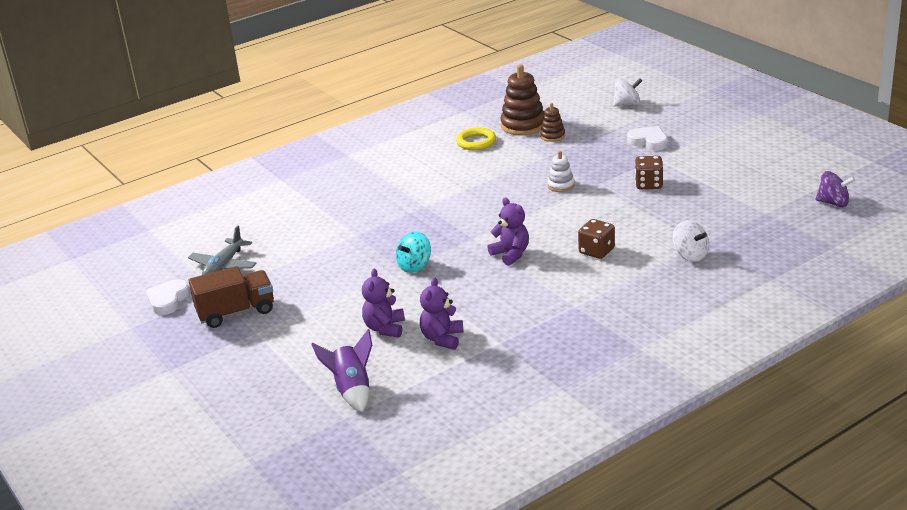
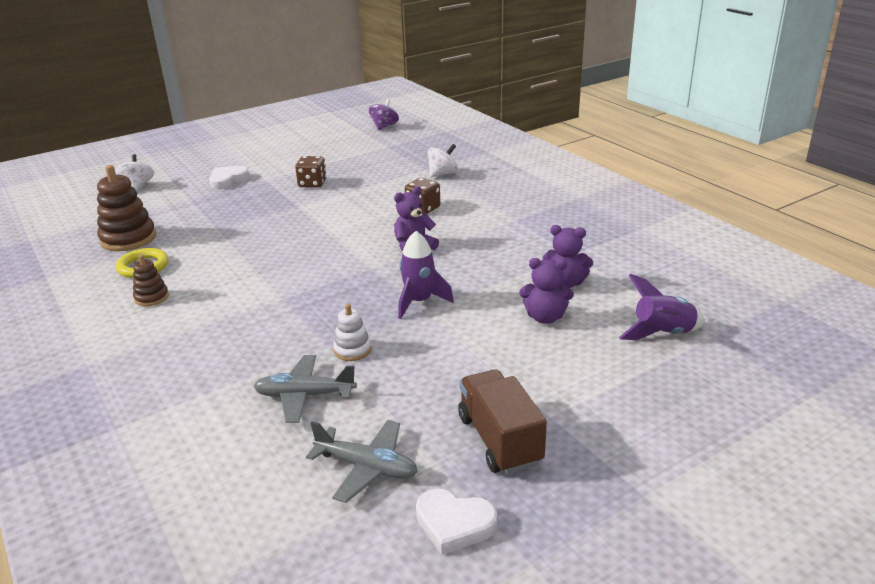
camera: 90 degrees left, 0 degrees up
(299, 234) = (304, 395): none -> grey plane
(415, 266) = (419, 302): turquoise spinning top -> purple rocket
(552, 136) = (171, 223): brown stacking toy -> brown stacking toy (151, 297)
(561, 185) = (287, 221): white stacking toy -> white stacking toy (352, 350)

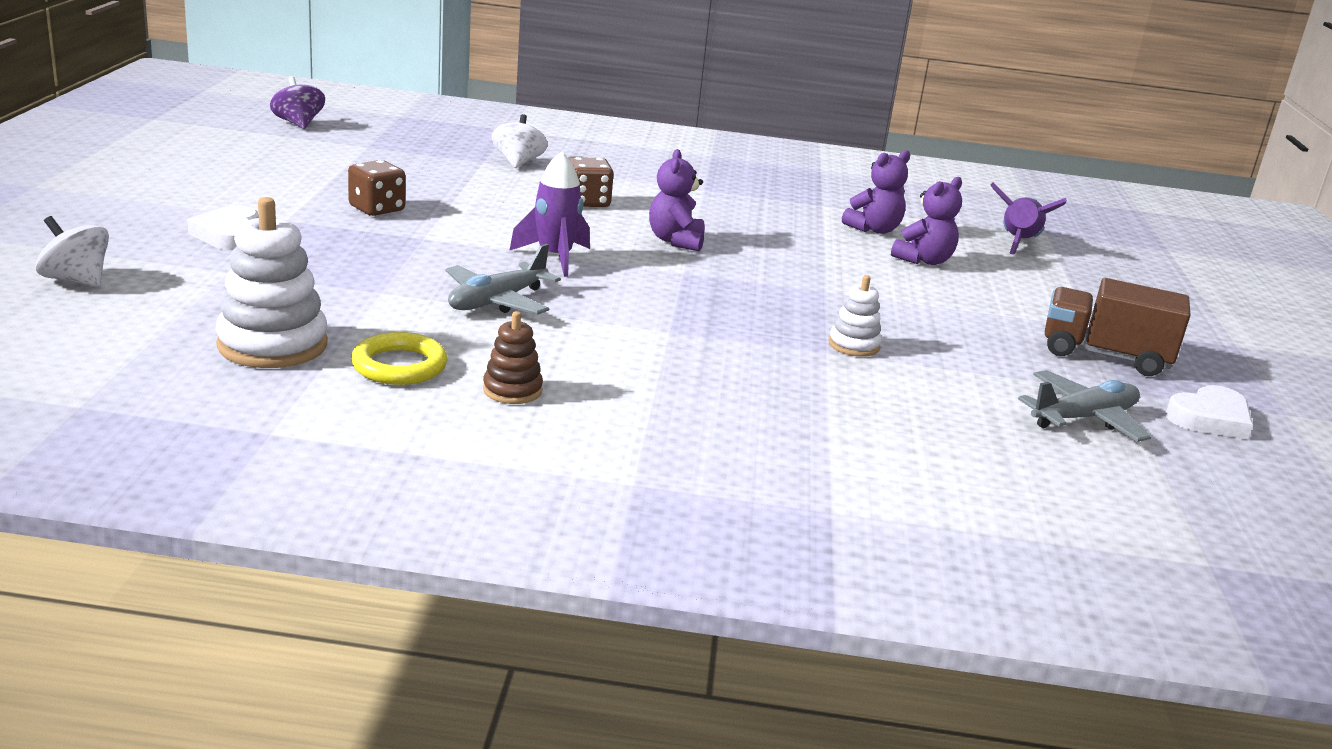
camera: 55 degrees left, 5 degrees down
(128, 239) = (272, 345): brown stacking toy -> white stacking toy
(304, 395) = (913, 397): grey plane -> grey plane (497, 301)
(419, 302) = (804, 285): purple rocket -> purple rocket (555, 258)

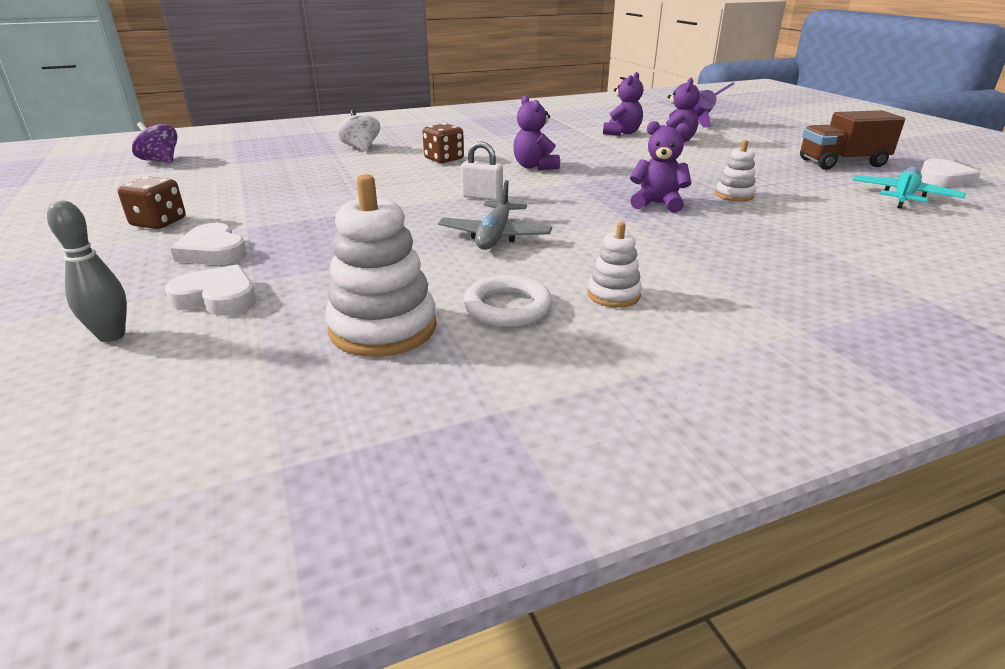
camera: 25 degrees left, 5 degrees up
(76, 280) = (112, 336): white spinning top -> grey bowling pin
(183, 276) = (217, 298): none -> white heart
(377, 209) = (308, 200): brown dice -> brown dice (158, 222)
(399, 366) = (507, 307): yellow ring -> white ring
(512, 390) = (613, 295): brown stacking toy -> white stacking toy
(555, 258) = (482, 197): purple rocket -> white padlock
(736, 325) = (657, 204): none -> purple teddy bear
(1083, 418) = (903, 197): grey plane -> turquoise plane

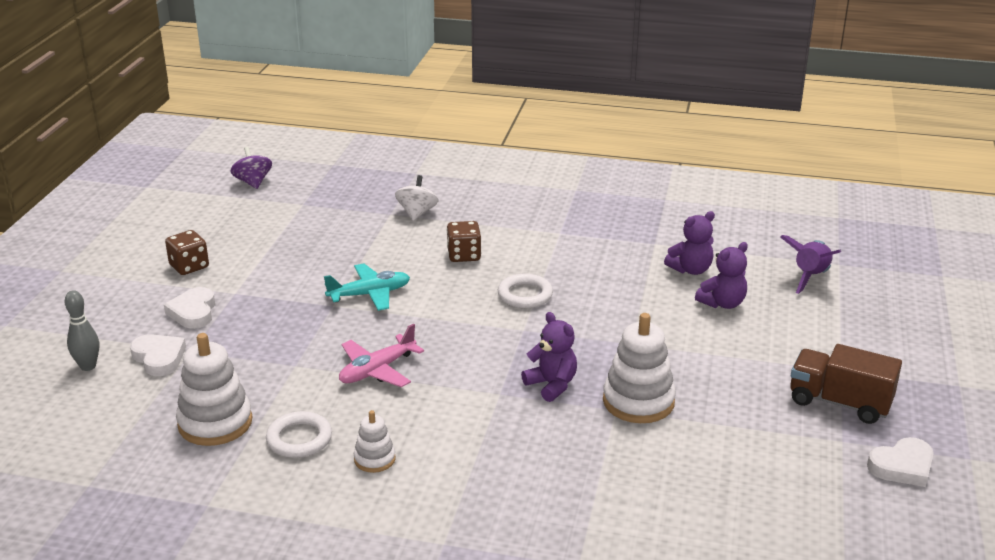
camera: 35 degrees right, 0 degrees up
(482, 197) = (427, 320): white padlock -> none
(495, 236) = (377, 370): grey plane -> pink plane
(534, 167) = (525, 295): purple teddy bear -> white ring
(734, 195) = (638, 401): white stacking toy -> white stacking toy, size x1.84
(903, 197) = (798, 470): turquoise plane -> turquoise plane (369, 294)

